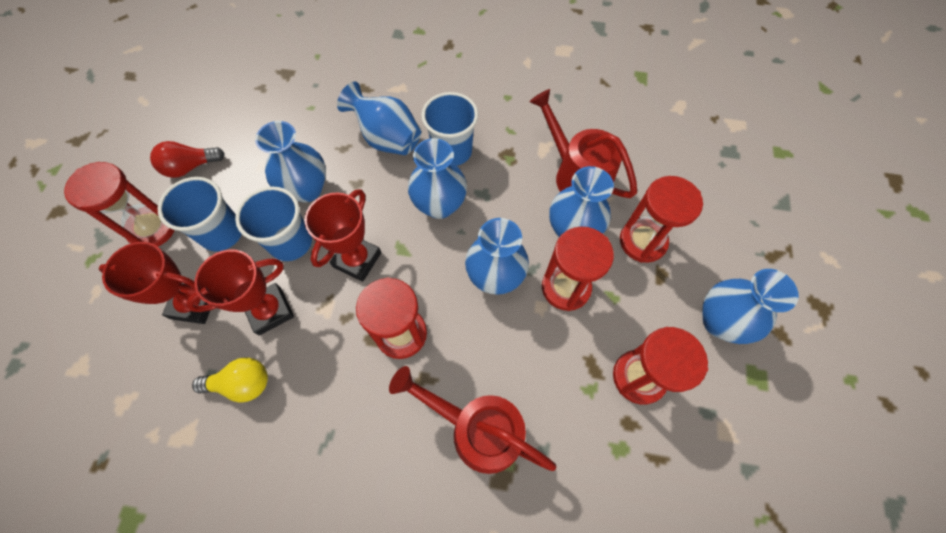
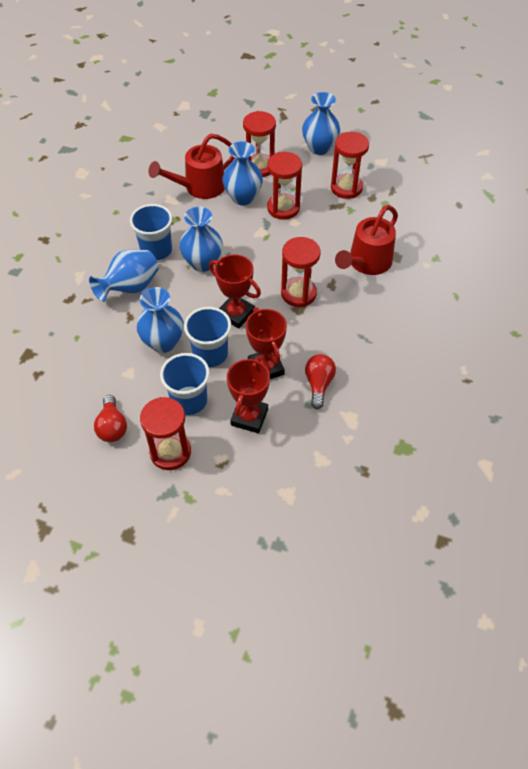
camera: 80 degrees left, 10 degrees down
(242, 383) = (318, 384): yellow light bulb -> red light bulb
(495, 277) = (267, 241): blue vase -> none

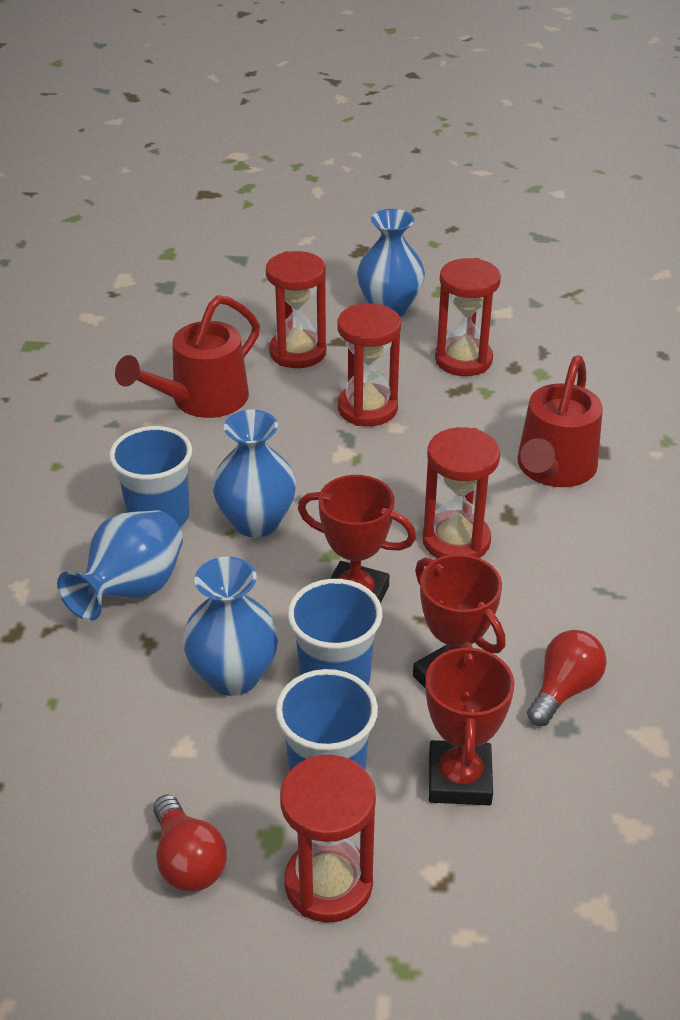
camera: 15 degrees left, 15 degrees down
(243, 197) = (287, 403): blue vase -> none
(318, 384) = (564, 689): red light bulb -> red light bulb turned 45 degrees clockwise

